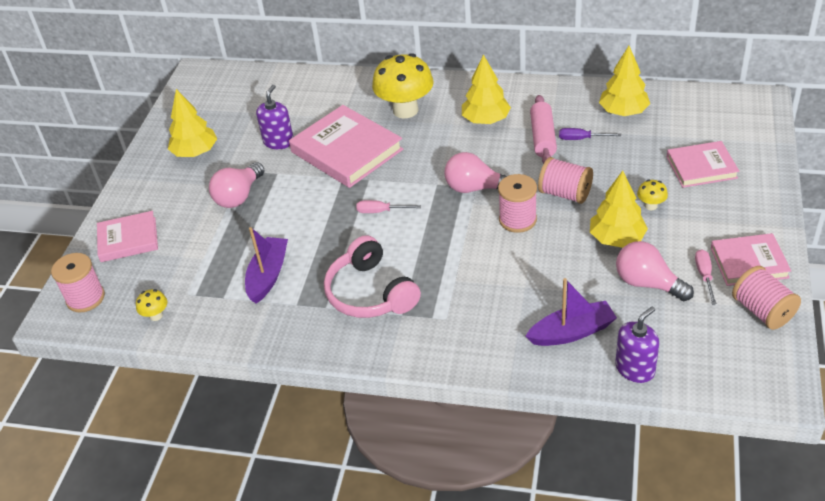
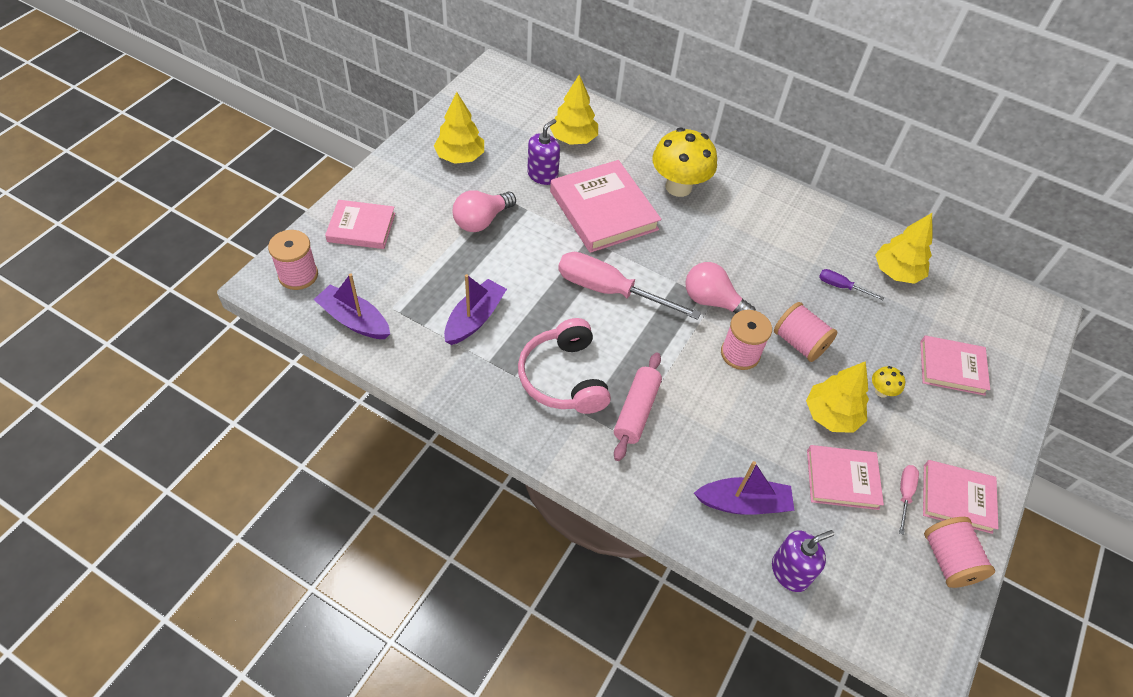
camera: 10 degrees right, 10 degrees up
(156, 316) = (354, 320): yellow mushroom -> purple boat
(381, 211) = (609, 291): pink screwdriver -> pink screwdriver, size x2.20
(486, 120) = (753, 228): yellow tree -> yellow tree (573, 139)
(543, 137) = (803, 270): pink rolling pin -> pink rolling pin (636, 411)
(647, 283) = (842, 479): pink light bulb -> pink book

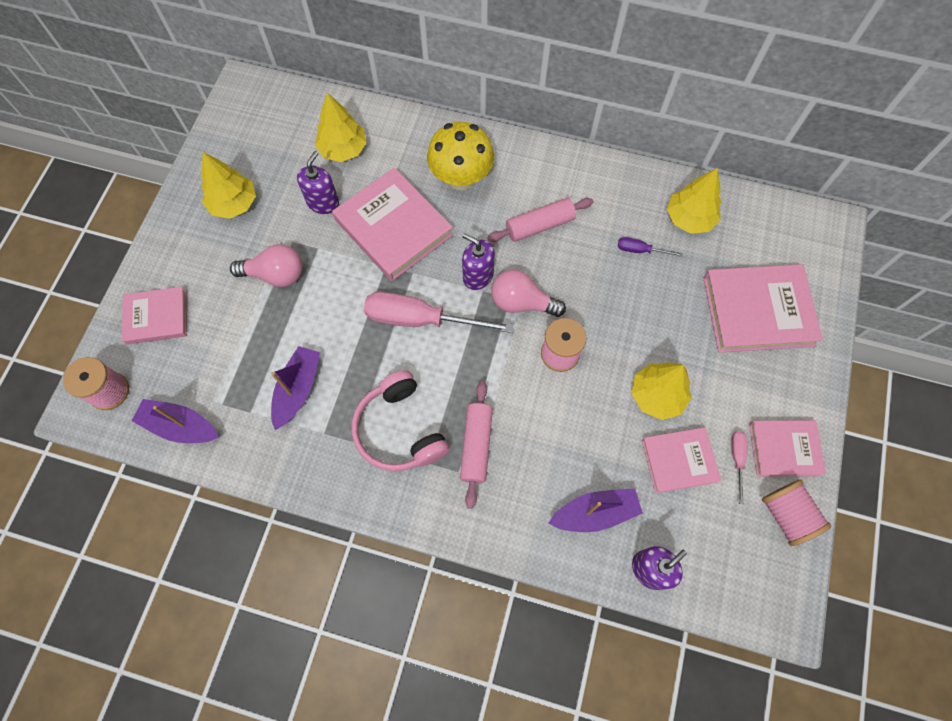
camera: 10 degrees left, 15 degrees up
(481, 221) = (275, 274): pink light bulb -> pink light bulb turned 120 degrees counterclockwise
(674, 268) = (478, 275): none -> purple soap dispenser
(745, 242) = (539, 225): none -> pink rolling pin
(799, 343) = (613, 325): pink spool -> none
(881, 391) = (698, 356): yellow mushroom -> none
(952, 368) = (757, 311): pink book -> pink book, size x1.64

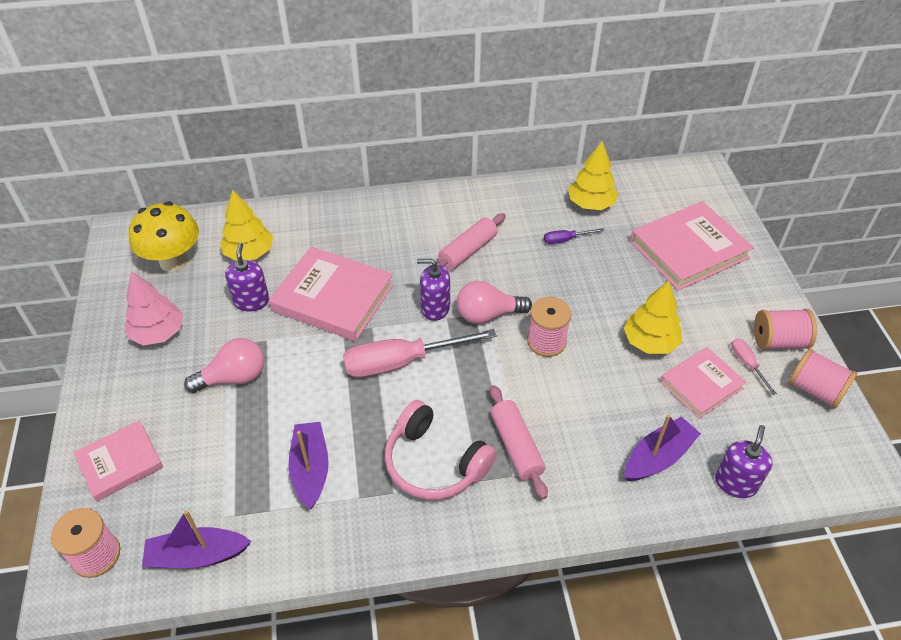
camera: 25 degrees left, 20 degrees down
(234, 204) = (158, 333): yellow tree -> pink tree
(461, 178) = (375, 239): yellow mushroom -> yellow mushroom (174, 261)
(784, 449) = (778, 341): pink book -> pink spool

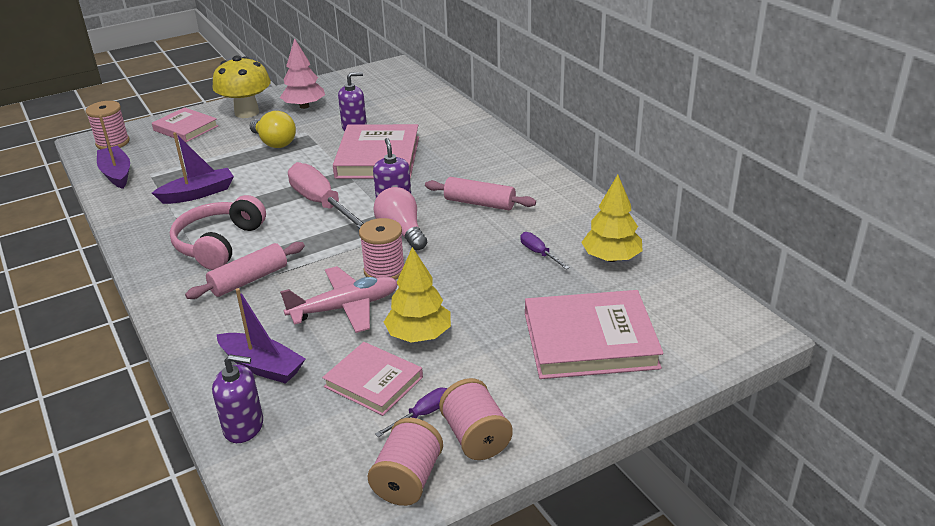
camera: 70 degrees right, 15 degrees down
(174, 261) = (378, 90): yellow mushroom -> yellow mushroom (247, 112)
(234, 377) = (274, 143): pink light bulb -> yellow light bulb
(249, 253) = (406, 113): yellow tree -> none
(593, 381) = (345, 308): none -> pink plane
(688, 249) = (590, 340): pink book -> pink book turned 45 degrees counterclockwise
(747, 364) = (422, 414): pink screwdriver -> purple screwdriver

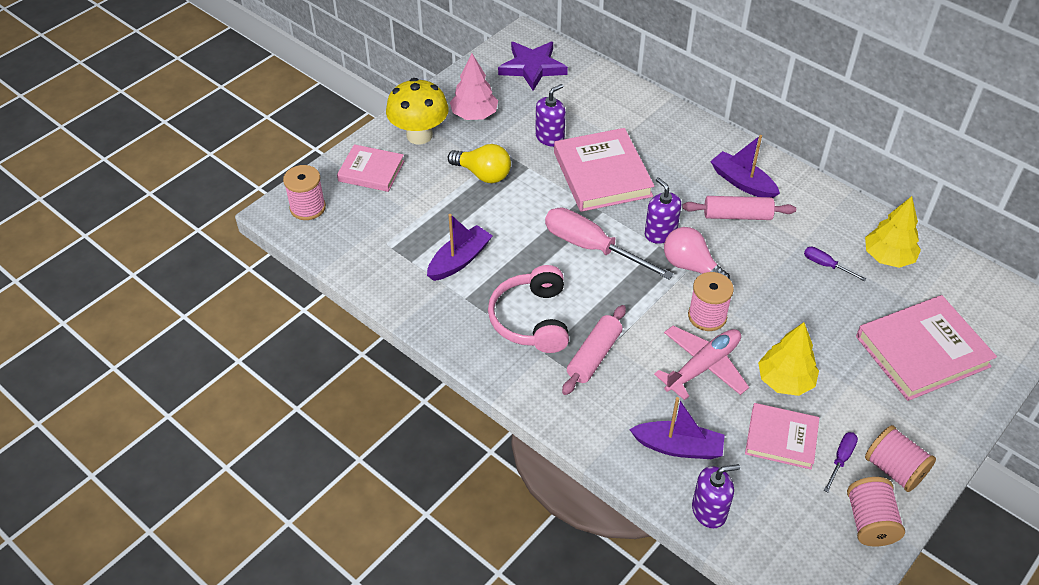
camera: 20 degrees left, 15 degrees up
(116, 174) = (350, 251): purple boat -> purple boat (742, 182)
(381, 84) = (532, 67): none -> purple star

